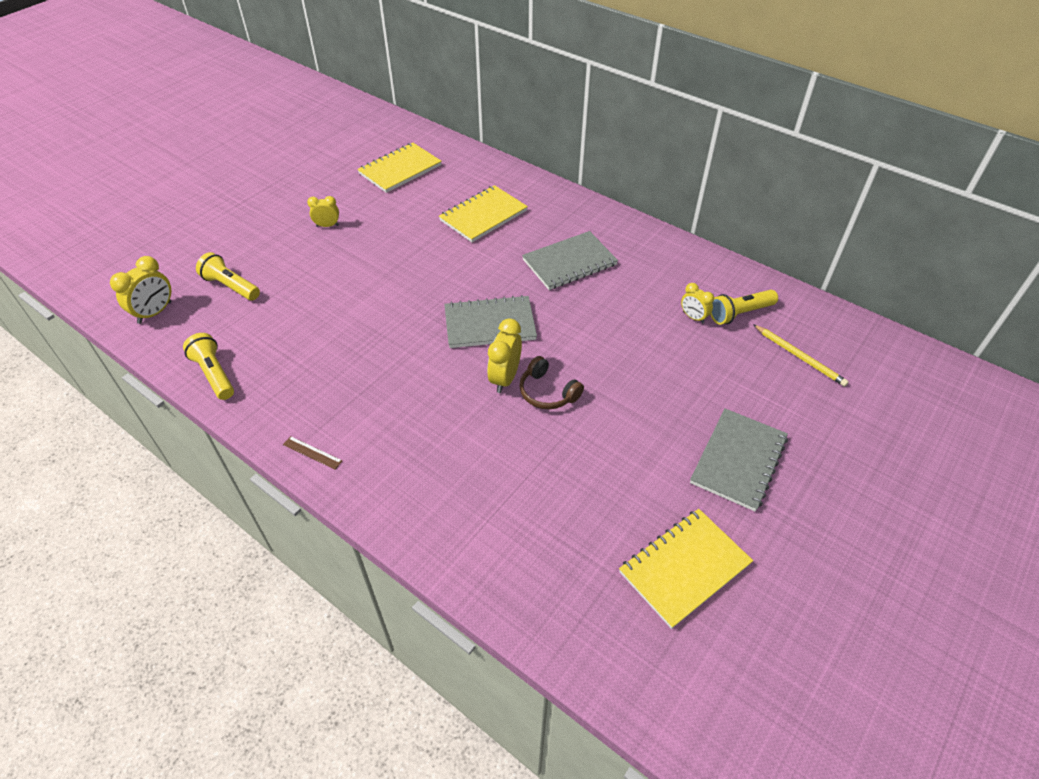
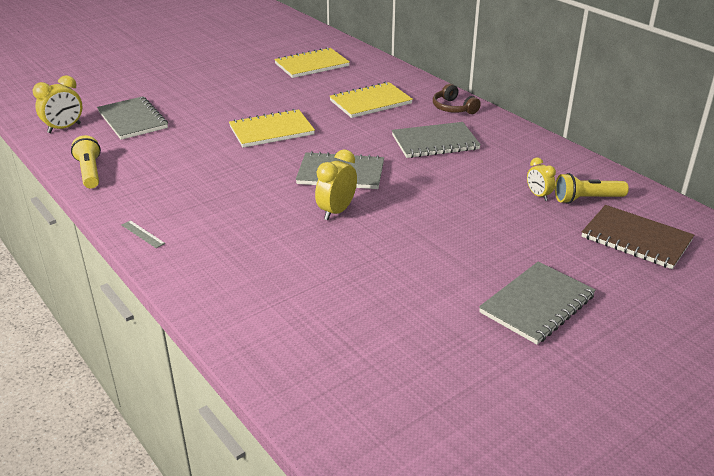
camera: 15 degrees right, 15 degrees down
(231, 286) = (132, 120): yellow flashlight -> grey notebook
(312, 452) = (143, 234): brown ruler -> grey ruler
(327, 225) = (231, 93): yellow clock -> none
(547, 392) = (371, 226): brown headphones -> brown headphones (453, 108)
(684, 568) = (445, 374): yellow notebook -> yellow notebook (271, 131)
(799, 357) = (636, 239): yellow pencil -> brown notebook

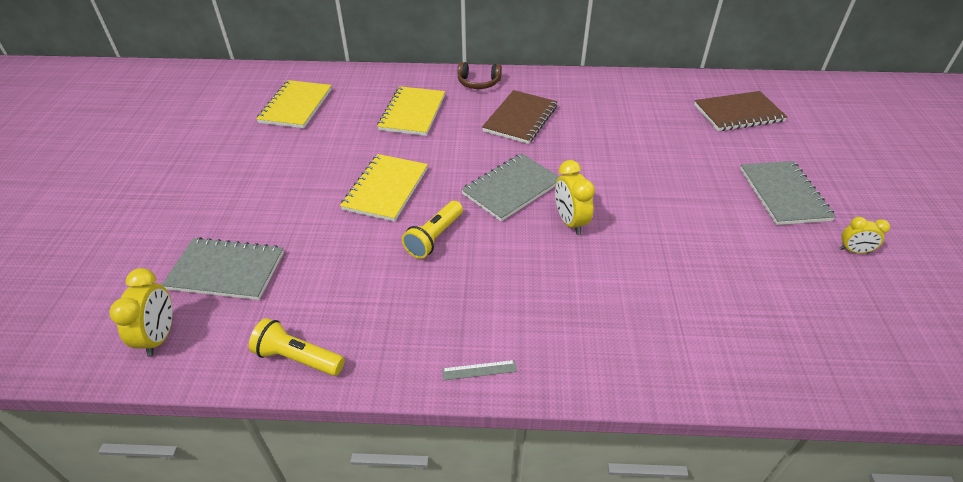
camera: 50 degrees left, 10 degrees up
(435, 142) = (520, 119): grey notebook -> brown notebook
(538, 195) = (647, 118): yellow clock -> yellow clock (853, 251)
(586, 199) = (672, 103): yellow flashlight -> yellow flashlight (434, 238)

